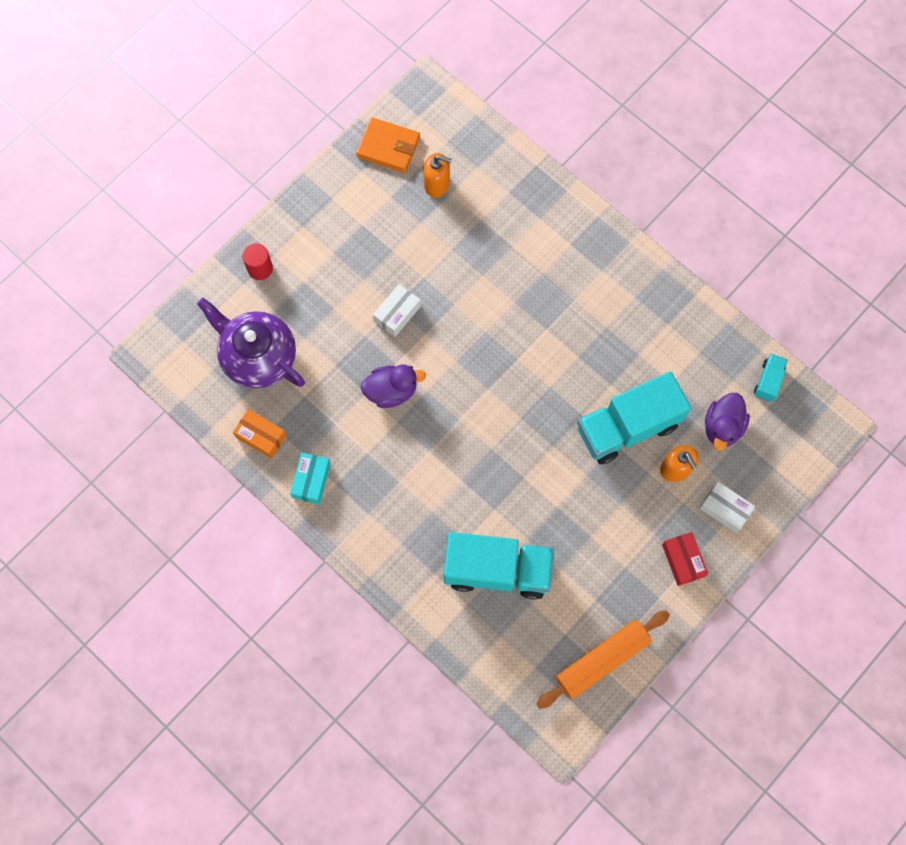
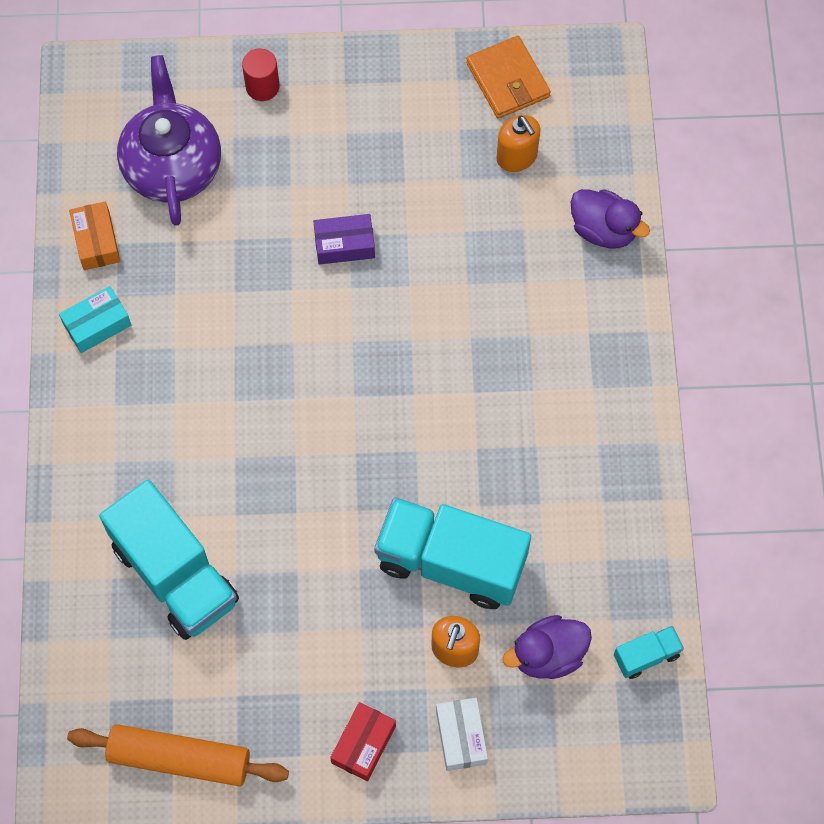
camera: 45 degrees right, 5 degrees down
(391, 391) = (260, 312): purple duck -> purple duck (603, 230)
(397, 313) = (344, 244): white box -> purple box

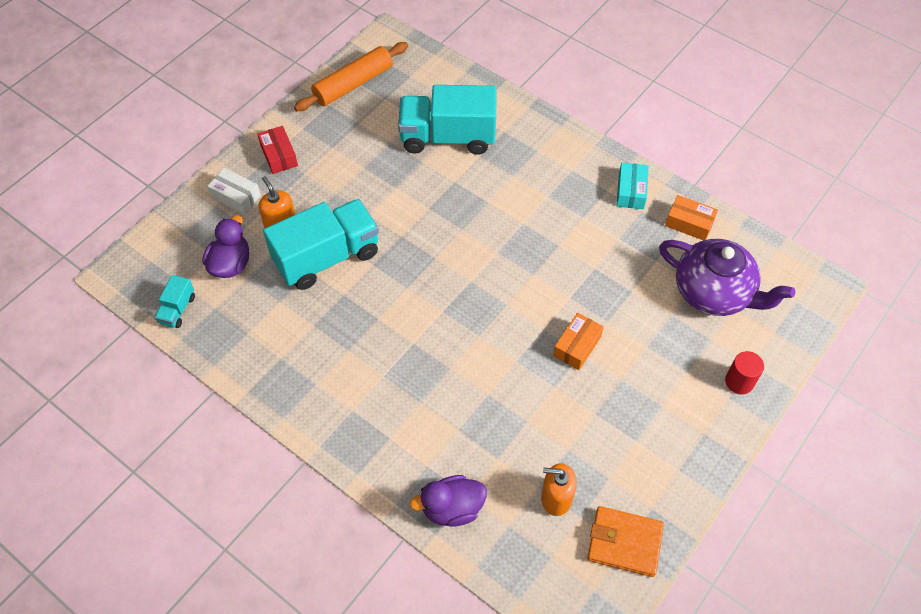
camera: 130 degrees right, 10 degrees down
(344, 244) = (577, 346): purple box -> orange box

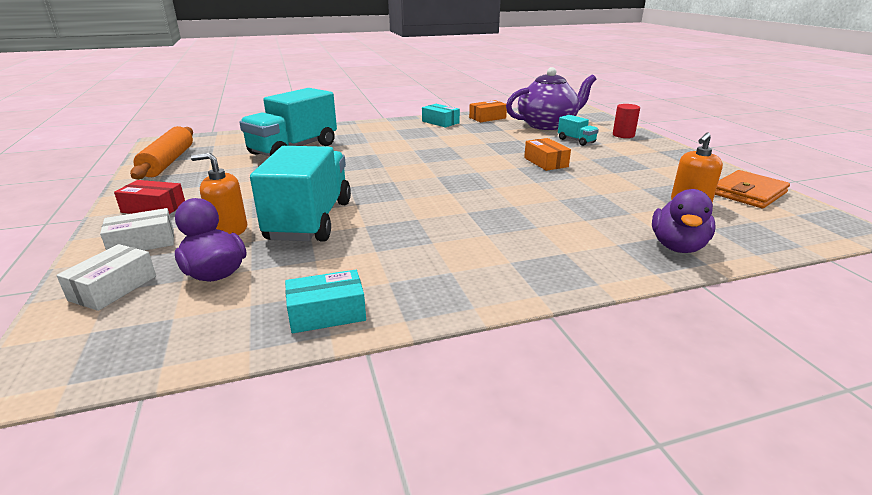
camera: 55 degrees left, 30 degrees down
(177, 309) = (200, 335): turquoise truck -> turquoise truck (576, 141)
(187, 232) = (113, 288): none -> white box
(230, 349) = (327, 313): none -> turquoise box

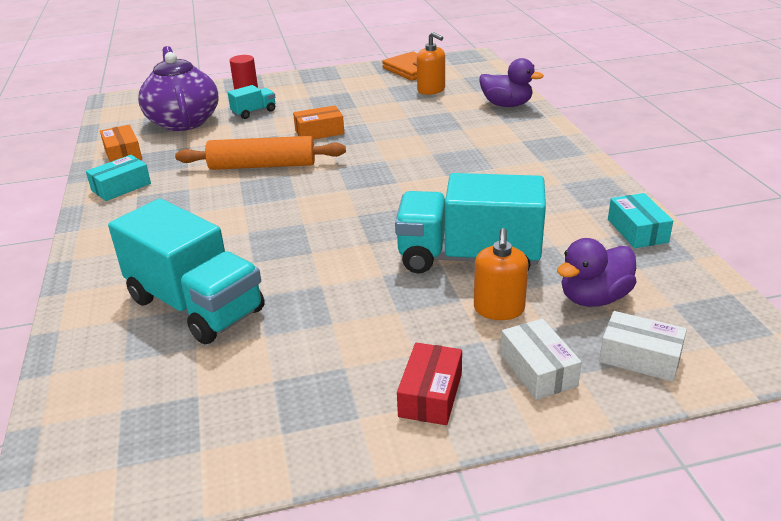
camera: 85 degrees left, 5 degrees up
(168, 162) = (209, 446): orange rolling pin -> orange rolling pin (262, 166)

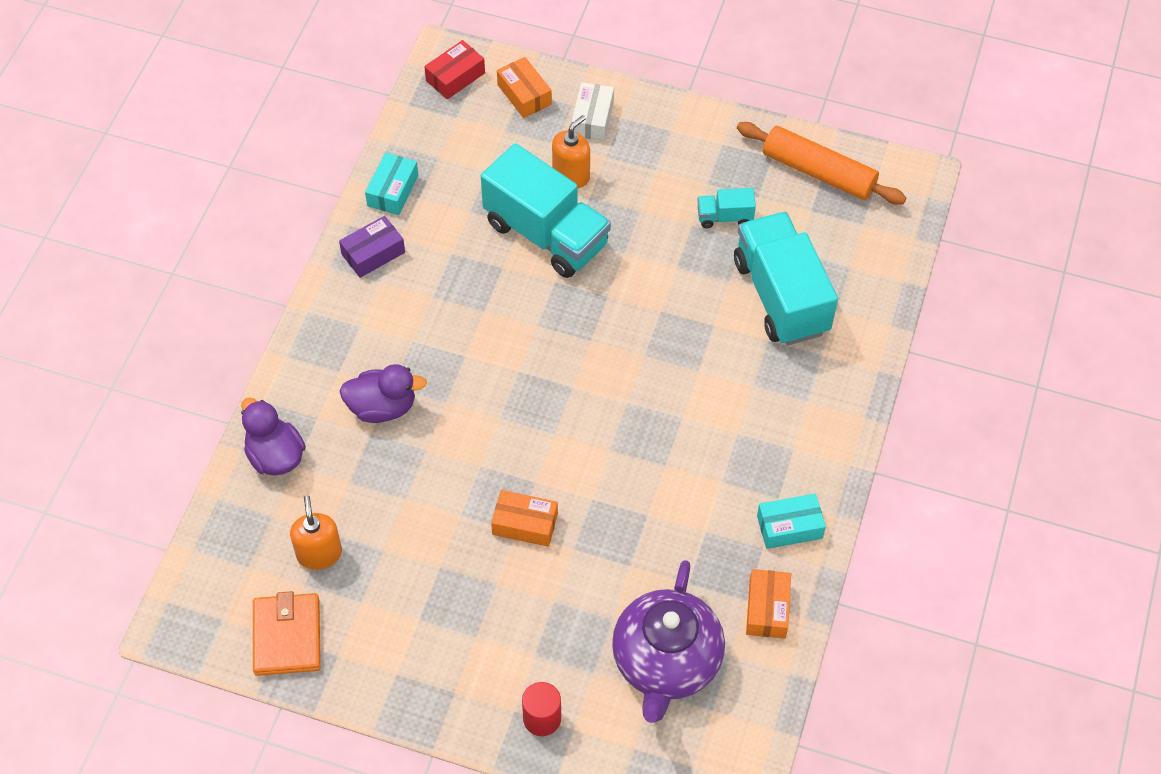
camera: 150 degrees left, 25 degrees up
(254, 112) = (569, 632): turquoise truck -> turquoise truck (724, 217)
(262, 166) = (627, 483): orange rolling pin -> orange rolling pin (818, 172)
(430, 395) = (670, 136): red box -> red box (455, 77)
(590, 193) = (373, 253): none -> purple box
(594, 298) = (499, 149): purple duck -> purple duck (382, 407)
(640, 357) = (524, 94): white box -> orange box

